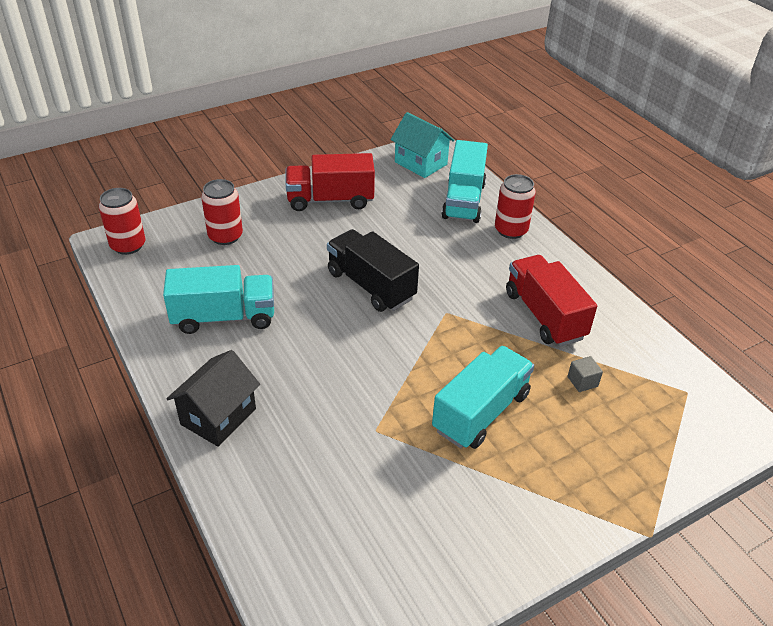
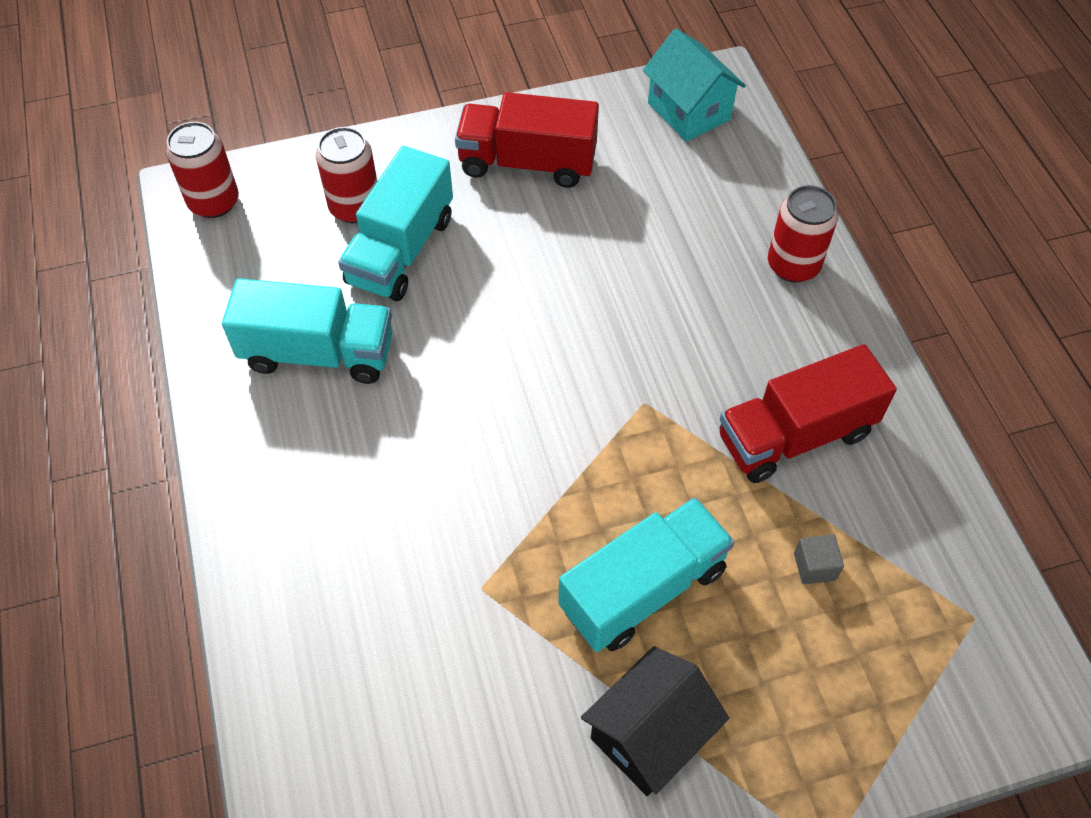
camera: 15 degrees right, 15 degrees up
(218, 416) = (270, 521): black house -> black house (649, 735)
(371, 285) = (545, 333): black truck -> none
(463, 201) = (735, 196): turquoise truck -> turquoise truck (401, 250)
(544, 315) = (795, 435): red truck -> red truck turned 105 degrees counterclockwise

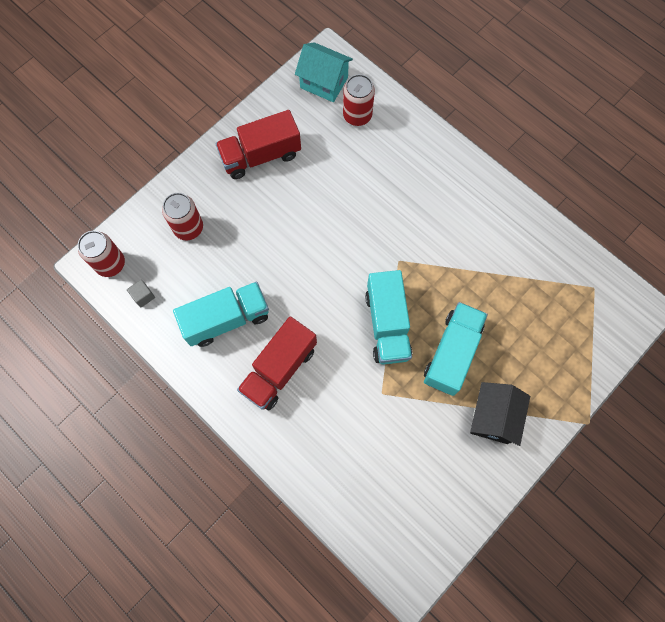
camera: 30 degrees left, 15 degrees up
(401, 250) = (229, 240): turquoise truck -> turquoise truck (387, 325)
(793, 265) = (425, 149): red can -> red can (357, 115)
(795, 435) = (475, 240): red truck -> red truck (279, 369)
(814, 566) = (517, 301): grey cube -> grey cube (143, 296)

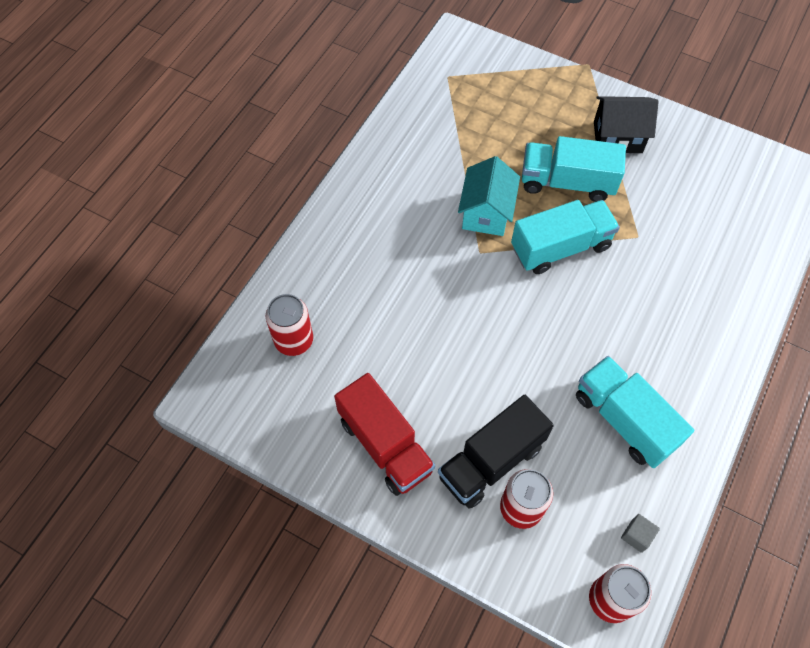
camera: 105 degrees left, 10 degrees down
(227, 218) = (491, 461): none -> black truck
(279, 369) = (658, 344): red truck -> none
(324, 82) = (250, 394): turquoise house -> turquoise house (486, 213)

